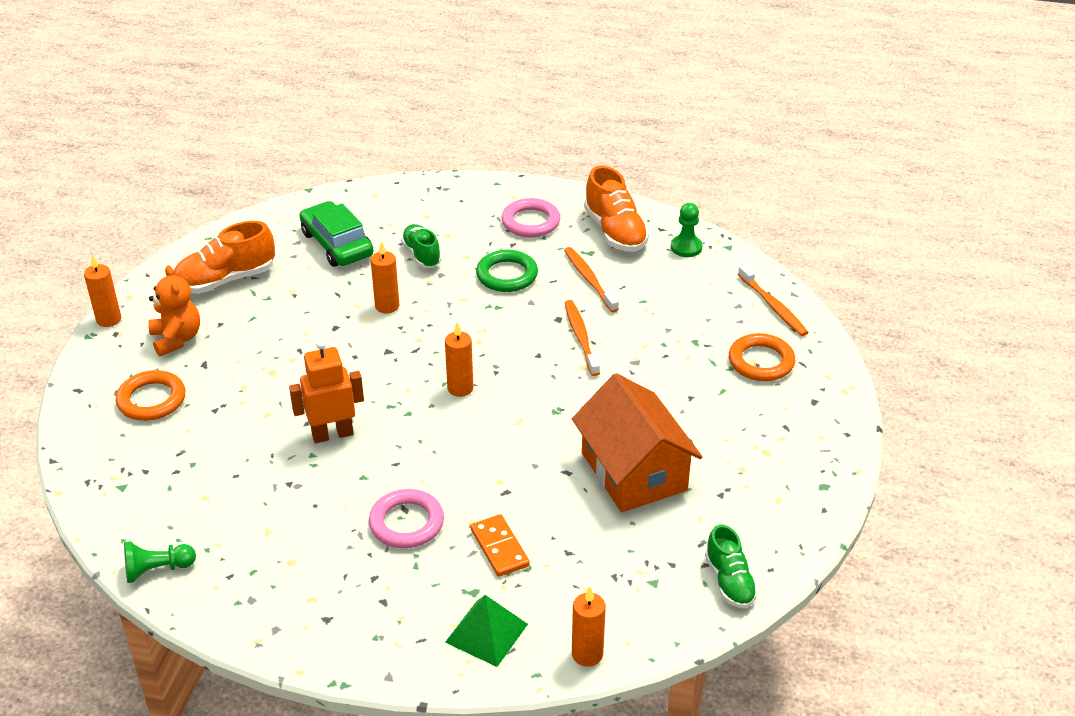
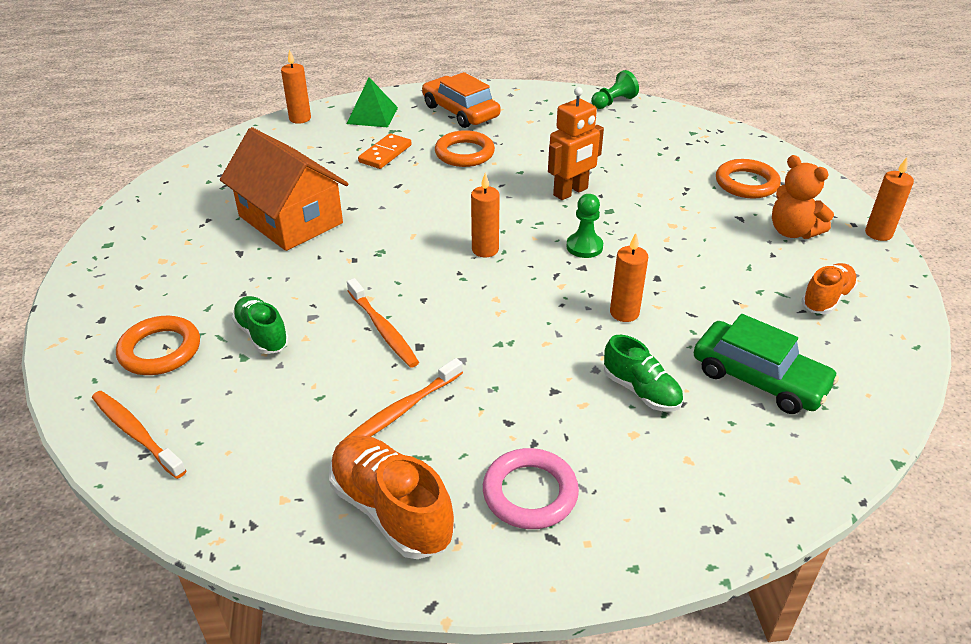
camera: 160 degrees right, 0 degrees up
(225, 280) = (826, 299): orange shoe -> orange shoe, size x0.64
(366, 607) = (460, 111): none -> orange car
(406, 523) = (464, 153): pink ring -> orange ring
(499, 548) = (385, 154): orange domino -> orange domino turned 75 degrees clockwise
(507, 275) = (512, 389): green ring -> none
(589, 279) = (401, 411): orange toothbrush -> orange toothbrush turned 90 degrees clockwise
(686, 247) = (271, 509): green pawn -> green pawn (584, 247)
(729, 581) = (199, 169): green shoe -> green shoe (262, 335)

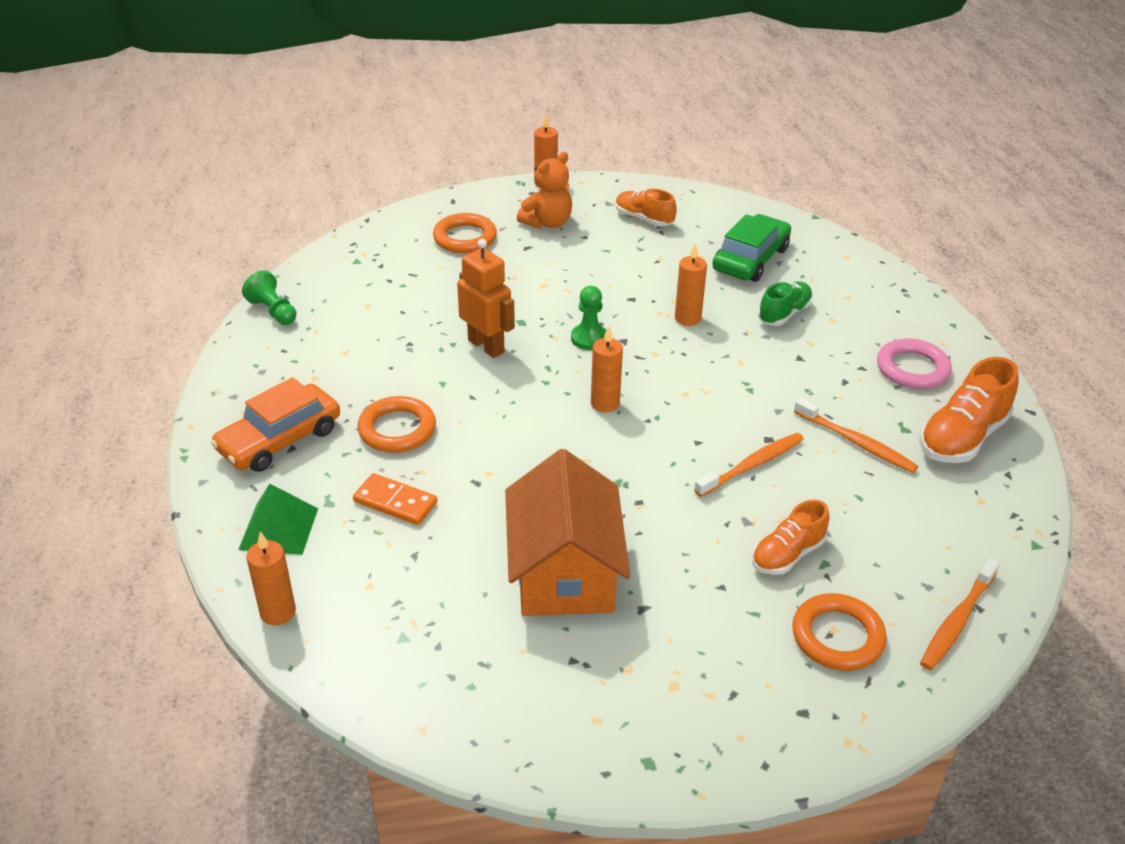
camera: 95 degrees left, 0 degrees up
(262, 335) = (787, 555): green shoe -> orange shoe
(290, 219) = (564, 572): orange house -> orange house turned 45 degrees counterclockwise

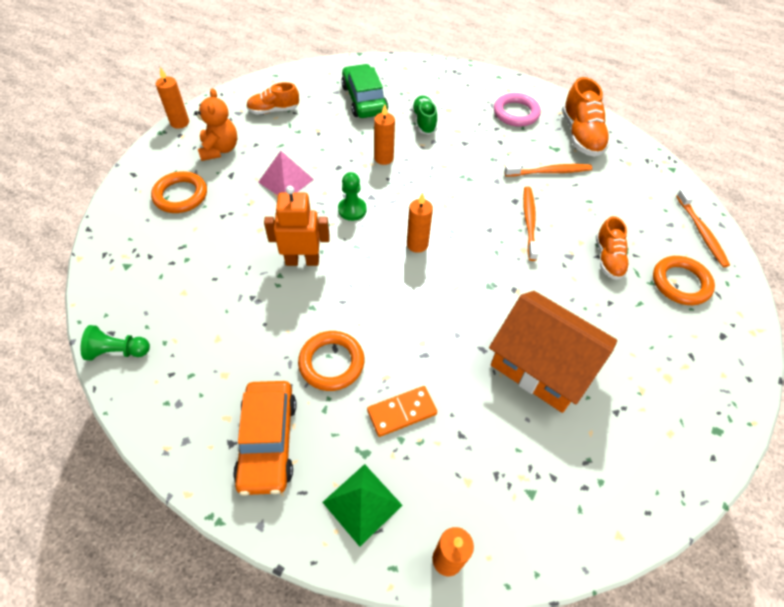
camera: 50 degrees left, 15 degrees up
(566, 280) = (286, 180): none -> pink pyramid

